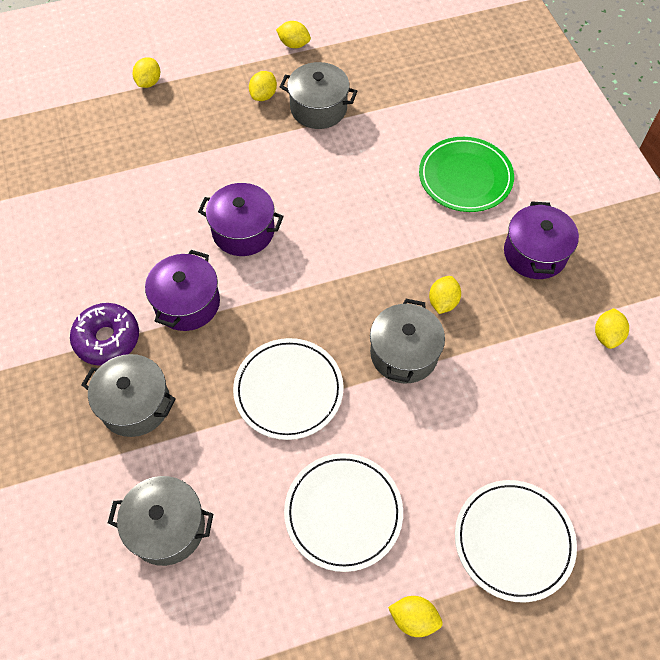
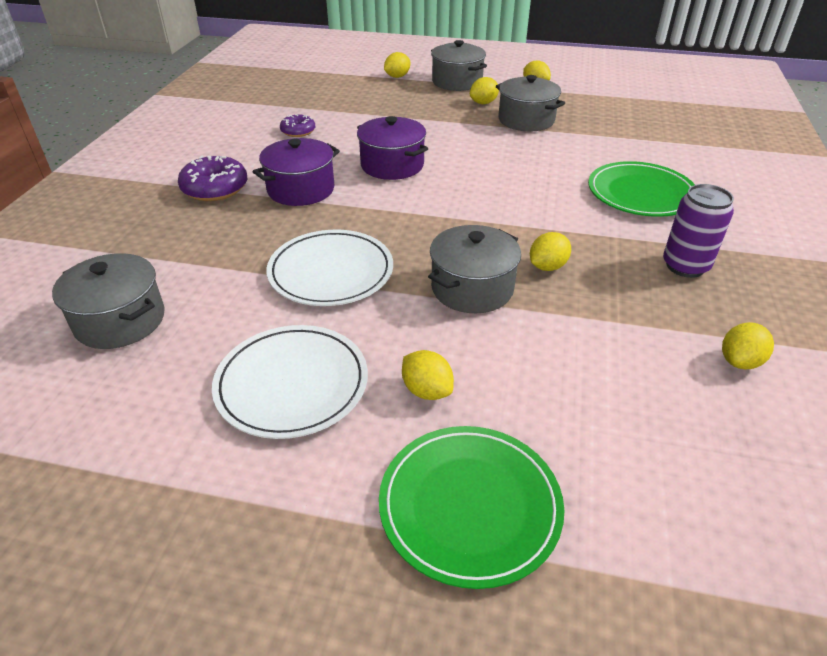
camera: 30 degrees right, 20 degrees down
(117, 219) = (298, 131): none -> purple donut
(135, 405) = (190, 232): grey pot -> grey pot (457, 82)
(414, 619) = (275, 522): yellow lemon -> yellow lemon (427, 390)
(513, 541) = (470, 505): white plate -> green plate
(535, 253) = (685, 266): purple pot -> purple can

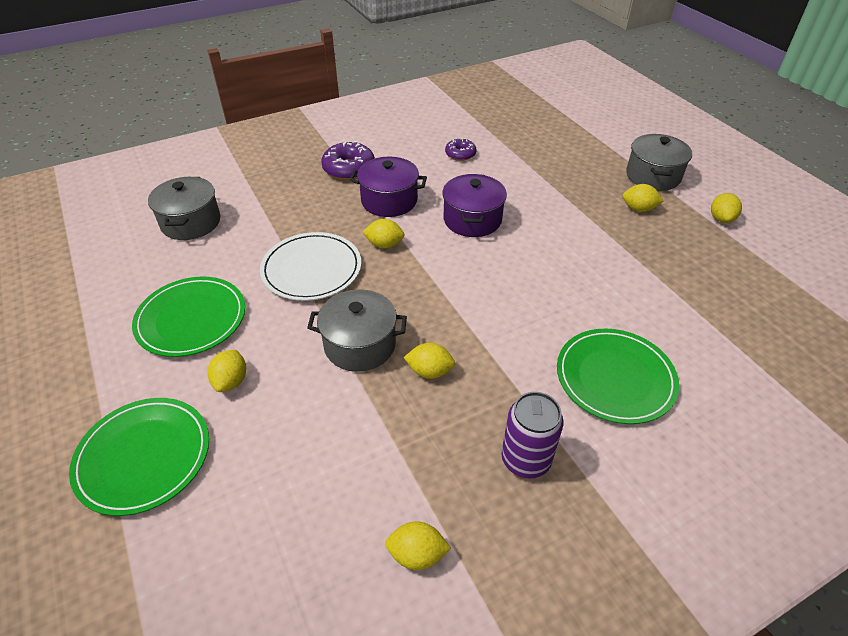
camera: 50 degrees right, 5 degrees up
(292, 384) = (191, 319): white plate -> green plate
(397, 77) = (610, 144): yellow lemon -> yellow lemon (384, 244)
(526, 120) = (646, 247): grey pot -> none

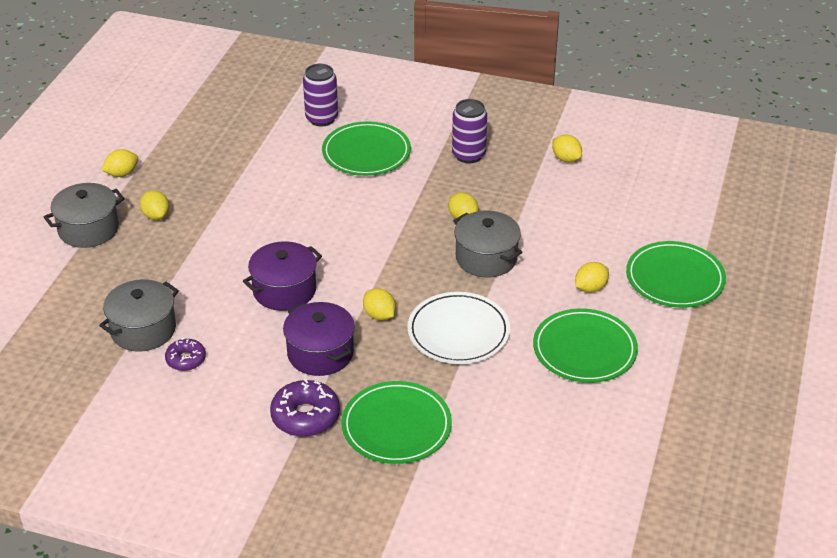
camera: 135 degrees left, 5 degrees down
(191, 222) = (514, 451): grey pot -> grey pot (143, 330)
(286, 193) = (396, 426): none -> green plate
(717, 386) = (321, 118): none -> purple can

